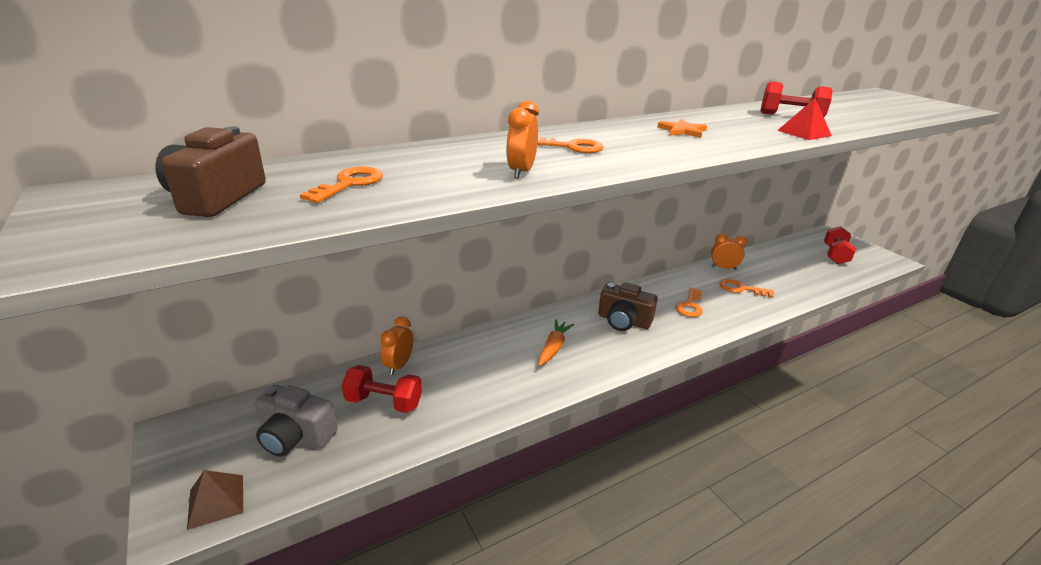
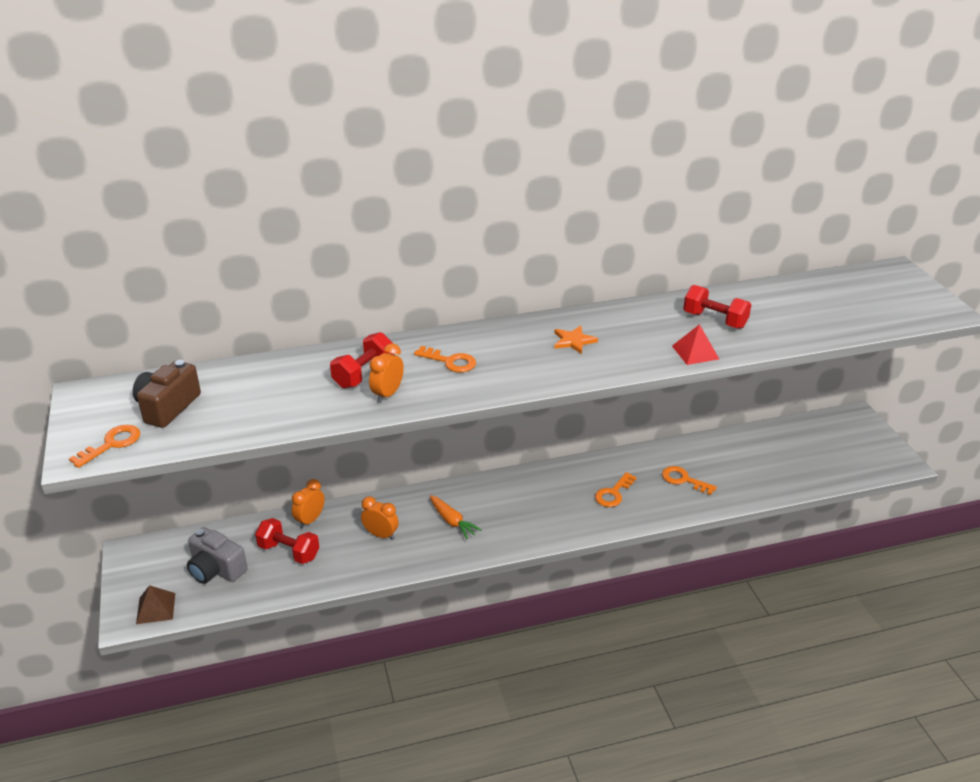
camera: 15 degrees right, 5 degrees up
(349, 184) = (256, 399): orange key -> orange key (112, 444)
(553, 348) = (452, 521): orange carrot -> orange carrot turned 105 degrees clockwise
(623, 321) = (534, 502): brown camera -> none
(723, 268) = (683, 451): orange clock -> orange clock (381, 535)
(835, 255) = (834, 448): red dumbbell -> red dumbbell (363, 374)

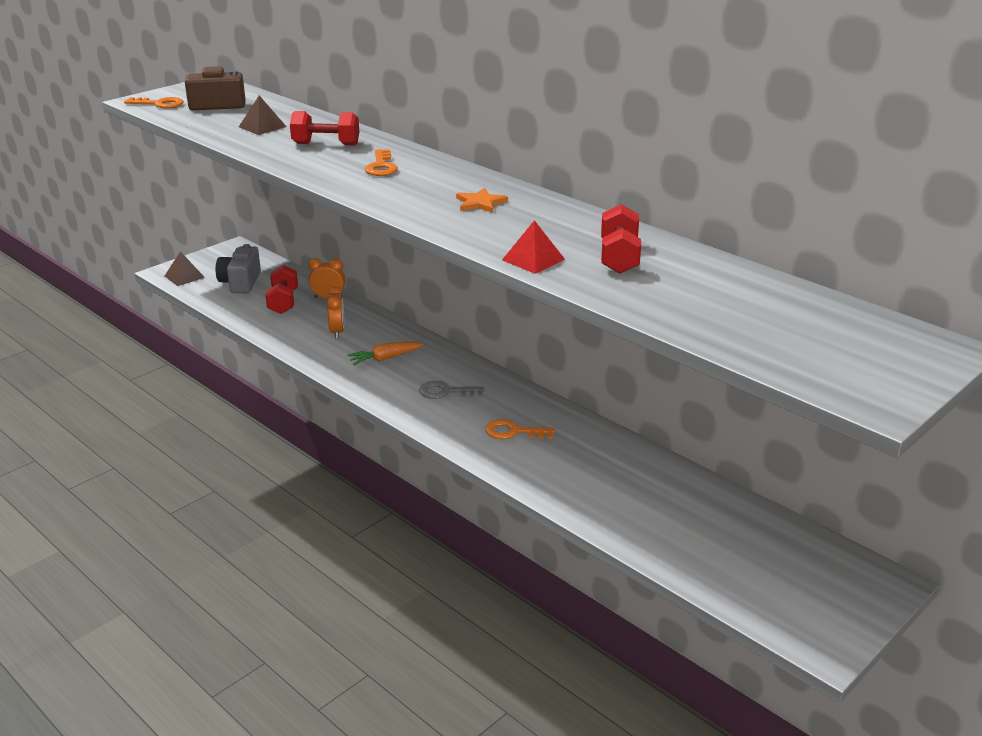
camera: 60 degrees right, 5 degrees down
(271, 396) = (262, 127): none -> brown pyramid
(387, 394) = (304, 158): orange clock -> none
(452, 521) = (385, 358): orange carrot -> orange carrot turned 45 degrees clockwise
(532, 507) = (445, 392): none -> grey key
(683, 480) = (585, 470): orange key -> none

